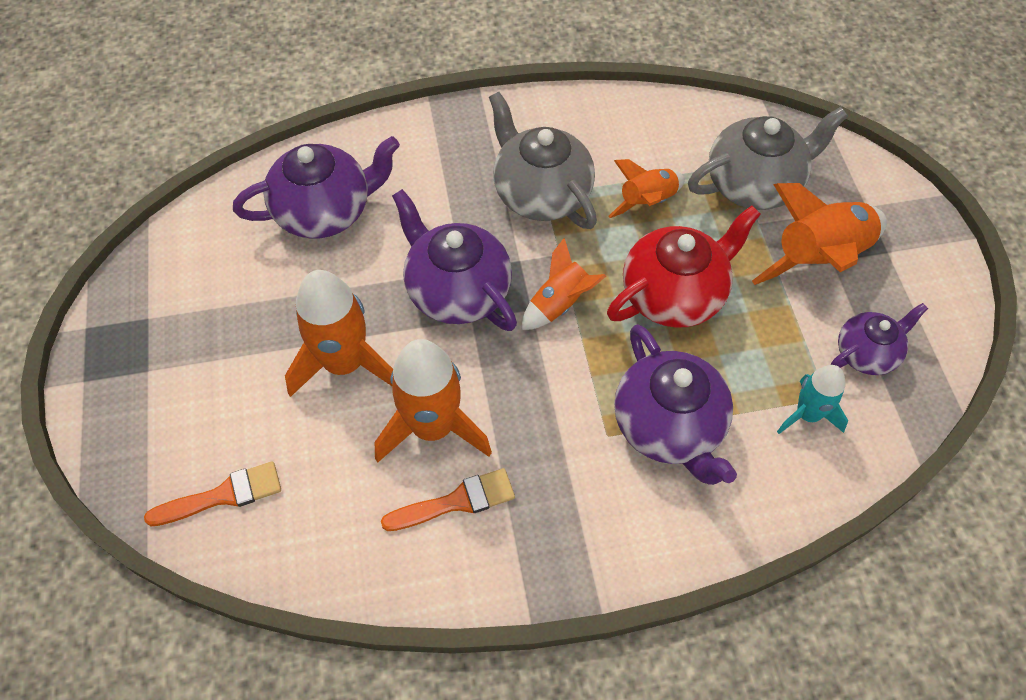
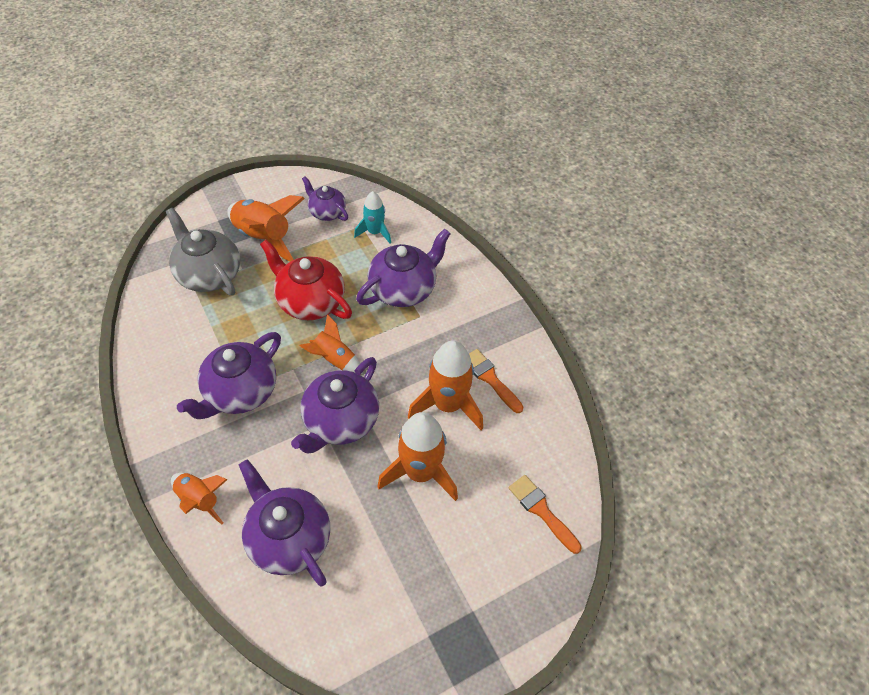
camera: 110 degrees left, 5 degrees down
(540, 193) = (240, 392): grey teapot -> purple teapot
(647, 202) = (236, 328): orange rocket -> orange rocket (200, 499)

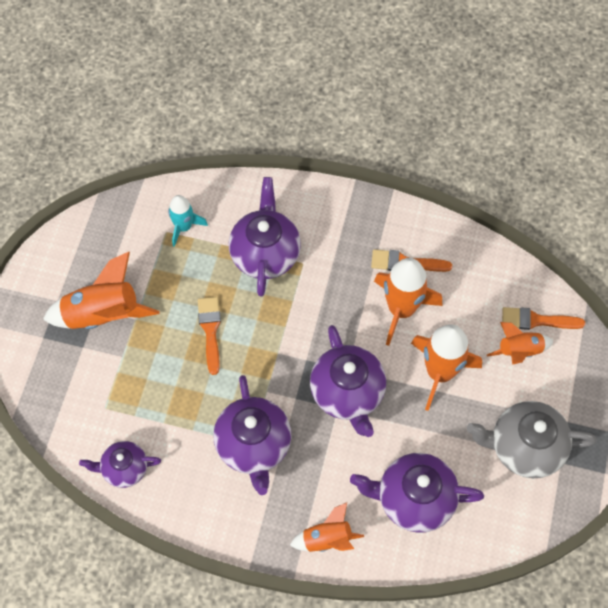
camera: 45 degrees left, 10 degrees up
(209, 274) = (102, 387): grey teapot -> grey teapot (524, 447)
(310, 301) = (210, 330): red teapot -> orange brush
(327, 212) = (123, 245): purple teapot -> purple teapot (124, 469)
(334, 359) = (286, 355): orange rocket -> orange rocket (519, 351)

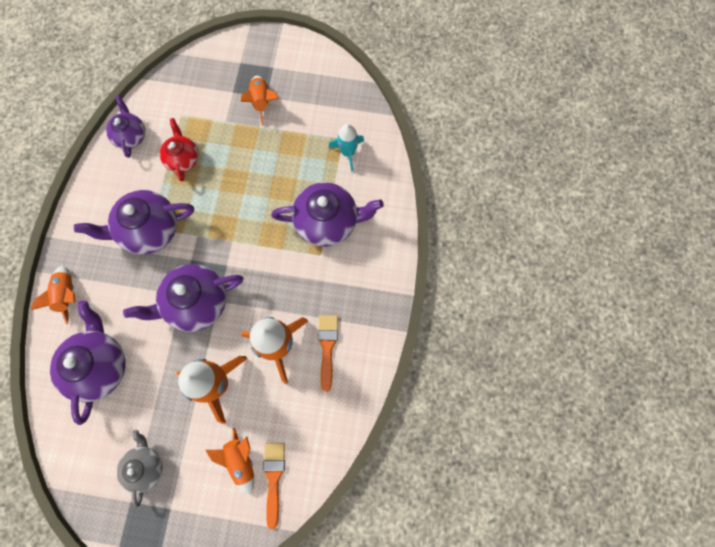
camera: 85 degrees right, 10 degrees up
(103, 315) = (261, 102): orange rocket -> orange rocket, size x0.59
(165, 406) = (183, 158): none -> red teapot
(210, 330) = (251, 185): orange brush -> none
(524, 447) = (145, 466): grey teapot -> grey teapot, size x0.60

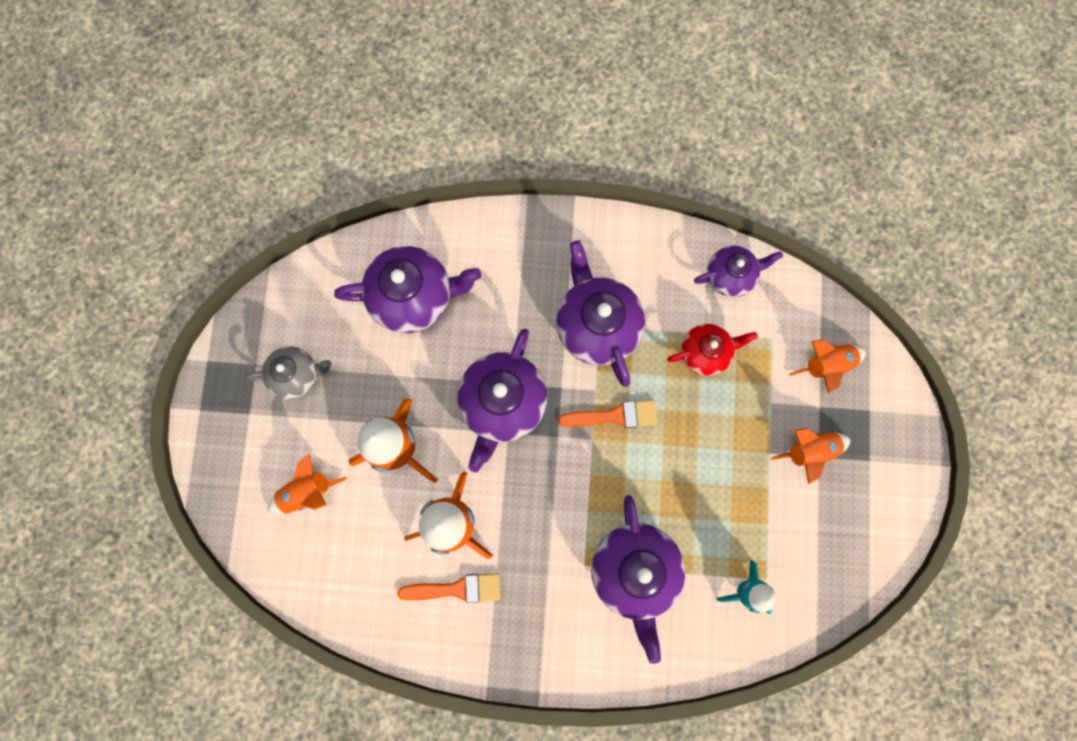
camera: 85 degrees right, 5 degrees up
(68, 295) = (500, 240): orange rocket -> orange rocket (826, 365)
(195, 303) = (502, 403): purple teapot -> purple teapot turned 135 degrees counterclockwise
(274, 478) = (288, 536): orange brush -> orange brush (614, 416)

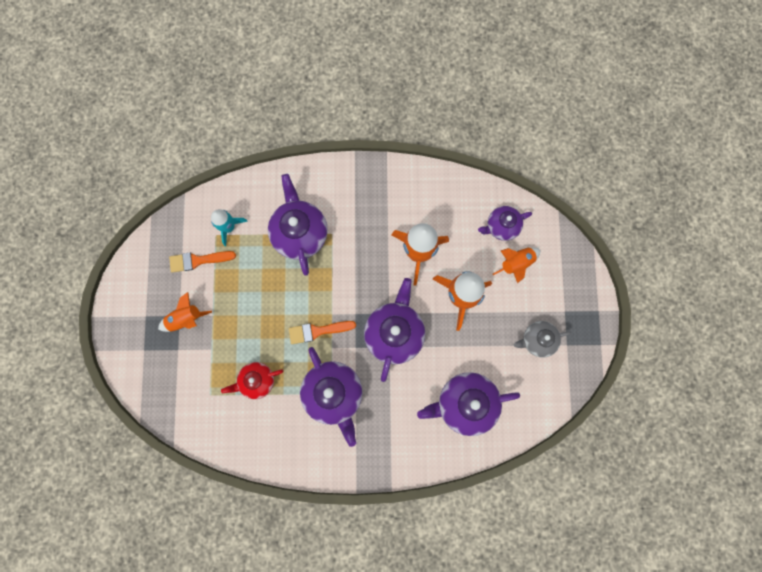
camera: 175 degrees right, 0 degrees up
(457, 588) = (411, 213): orange brush -> orange brush (198, 260)
(730, 275) = (239, 440): purple teapot -> purple teapot (501, 226)
(826, 365) = (172, 379): orange rocket -> none

